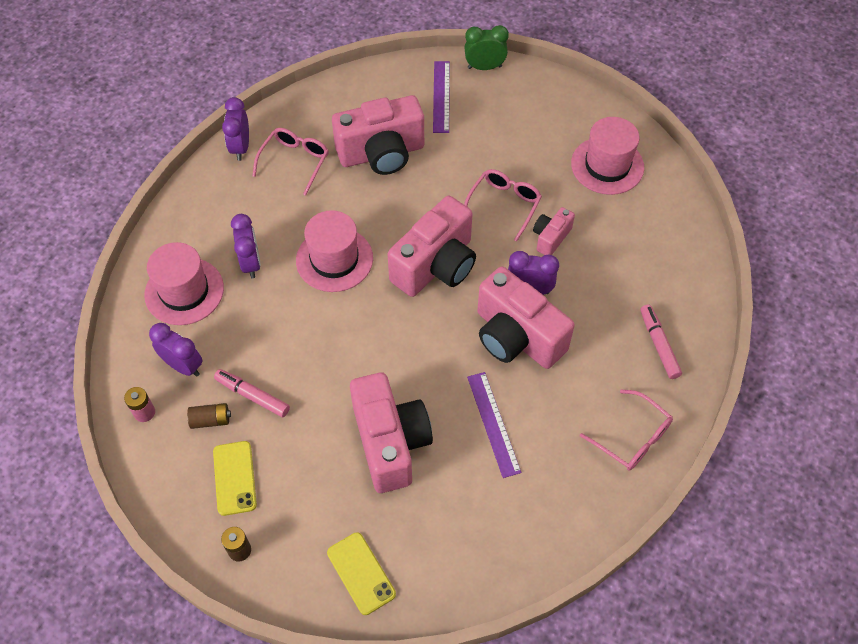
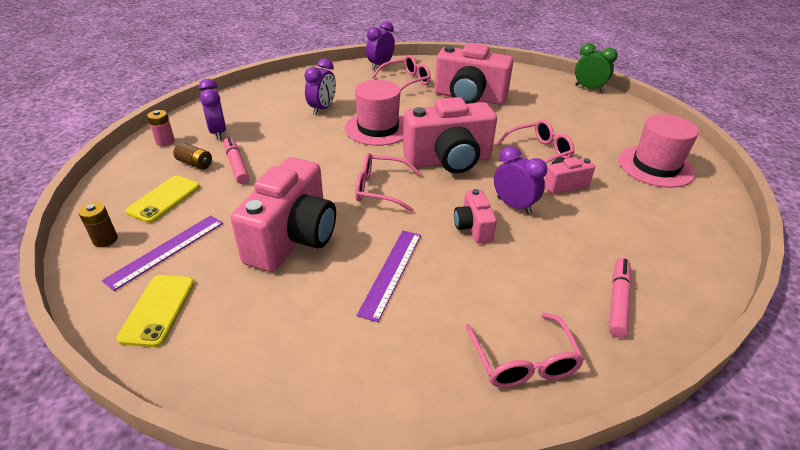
camera: 35 degrees right, 20 degrees down
(184, 291) = (267, 104): pink hat -> none
(409, 341) = (381, 189): none -> pink glasses
(441, 96) = (541, 90): purple ruler -> purple ruler (166, 250)
(516, 337) = (473, 227): pink camera -> pink camera, size x0.49

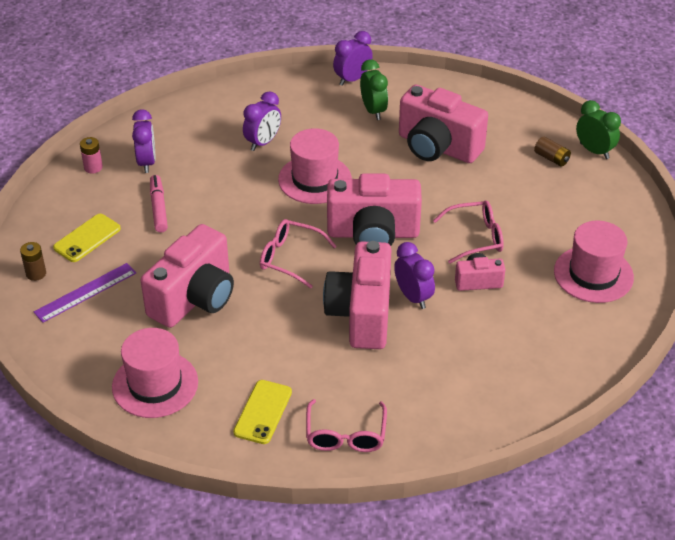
camera: 15 degrees right, 5 degrees up
(158, 310) = (75, 344): yellow phone -> yellow phone (263, 412)
(195, 164) = (119, 200): brown battery -> brown battery (551, 158)
(268, 341) = (155, 384): none -> pink hat
(391, 272) = (270, 345): purple ruler -> none
(406, 81) = (373, 111): pink glasses -> green clock
(473, 227) = (361, 314): pink camera -> pink camera, size x2.03
(617, 301) = (453, 404): pink marker -> none

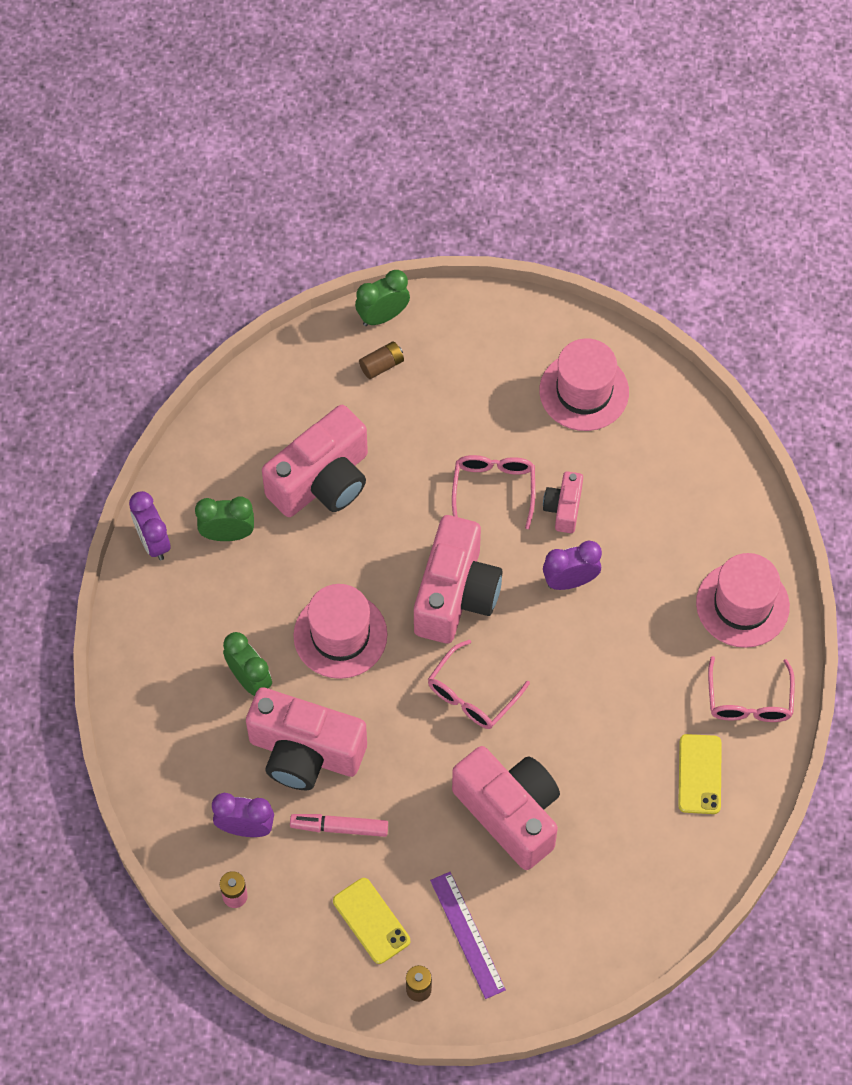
camera: 75 degrees left, 20 degrees up
(155, 384) = (633, 878): pink hat -> pink hat (742, 604)
(263, 142) = (249, 679): purple clock -> green clock
(263, 412) = (700, 774): yellow phone -> yellow phone turned 60 degrees clockwise
(345, 435) = (749, 700): pink glasses -> pink glasses turned 75 degrees clockwise
(361, 314) = (582, 641): pink camera -> pink camera (305, 752)

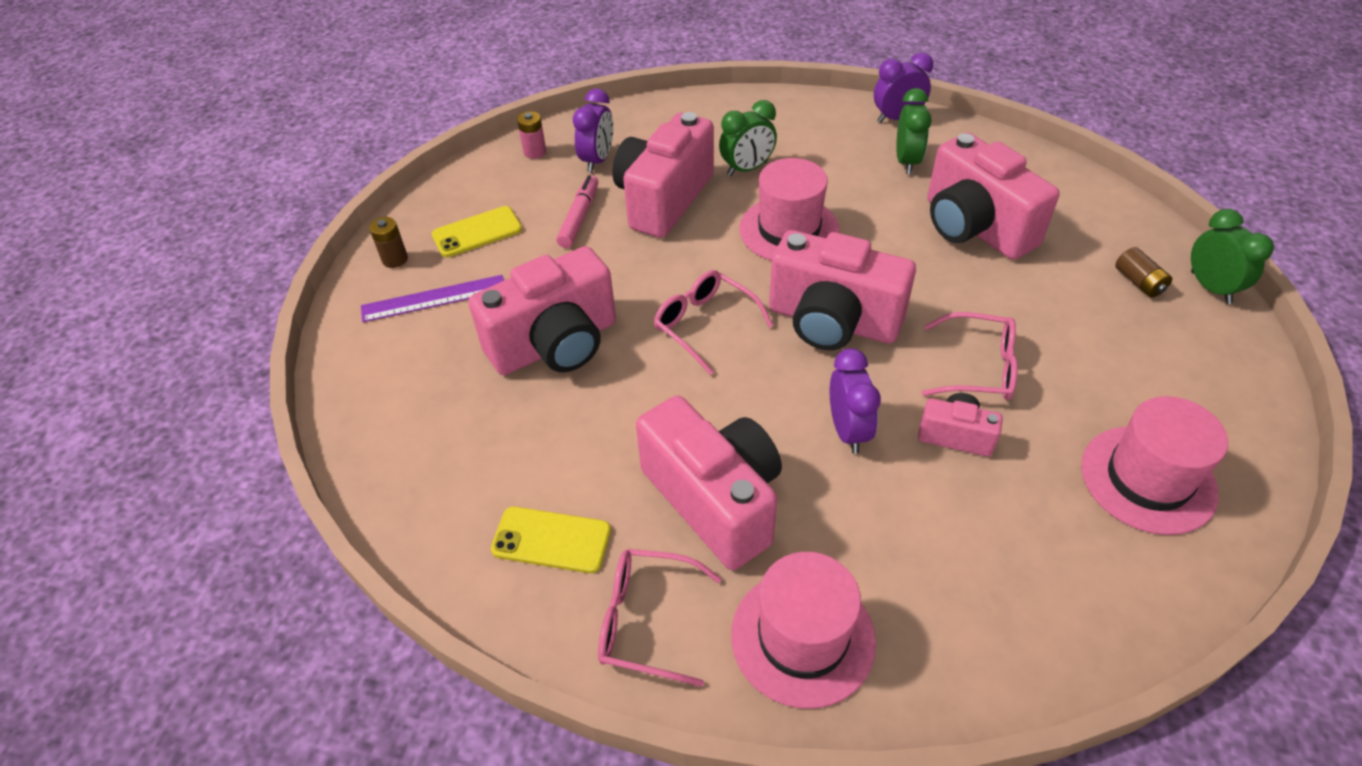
camera: 100 degrees right, 15 degrees down
(647, 668) = (715, 499): none -> pink camera

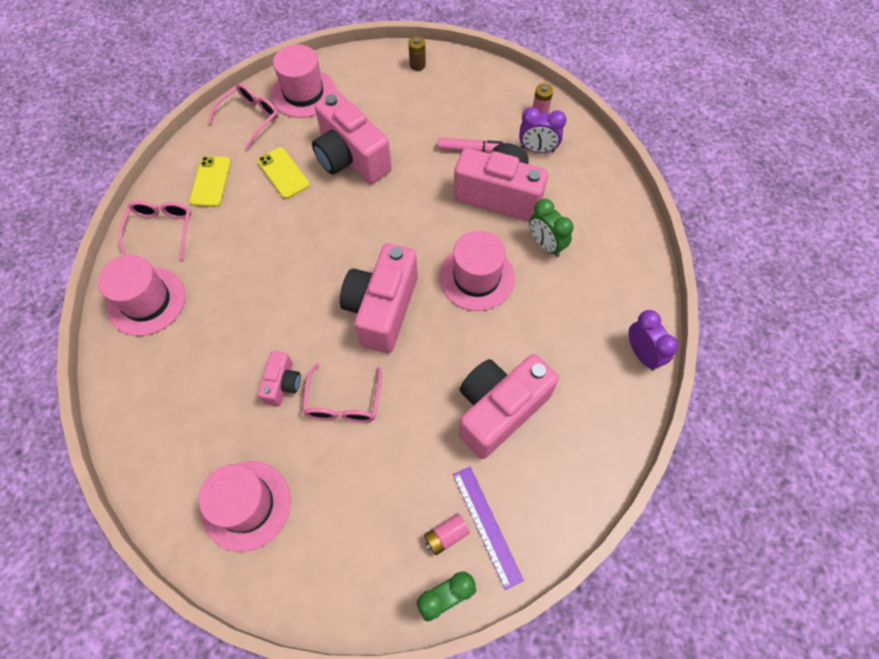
camera: 80 degrees right, 15 degrees up
(392, 401) = (303, 93): none -> pink hat
(434, 298) = (385, 91): purple ruler -> purple ruler (487, 526)
(477, 232) = (448, 99): yellow phone -> yellow phone (283, 173)
(705, 325) = (373, 234): pink glasses -> pink glasses (250, 118)
(715, 499) = (235, 253): pink camera -> none
(848, 431) = (286, 320): purple clock -> none
(906, 162) = (578, 360): green clock -> none
(1138, 282) = (446, 535): brown battery -> pink battery

